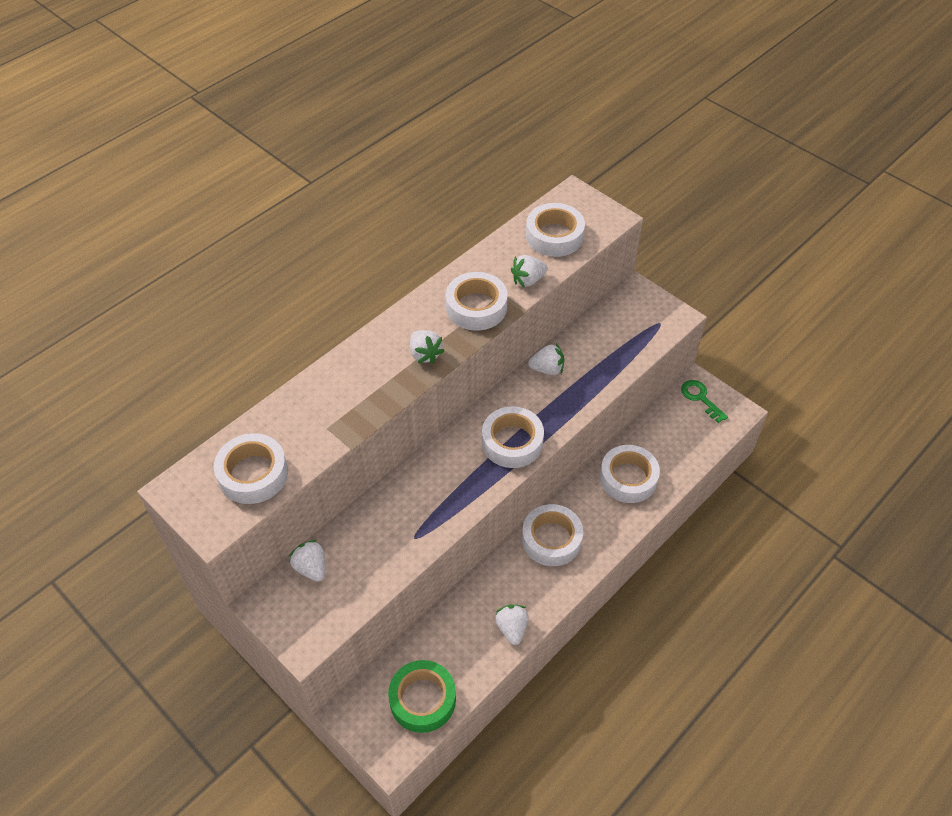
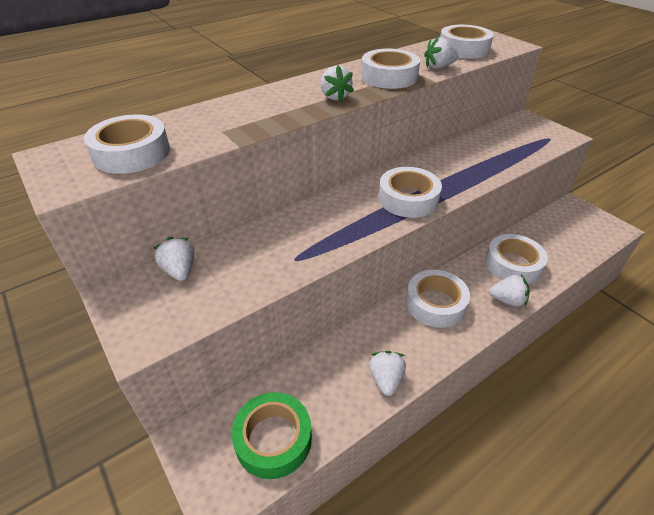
camera: 10 degrees right, 10 degrees down
(547, 369) = (446, 155): white strawberry -> white strawberry (507, 300)
(700, 398) = (578, 215): green key -> none

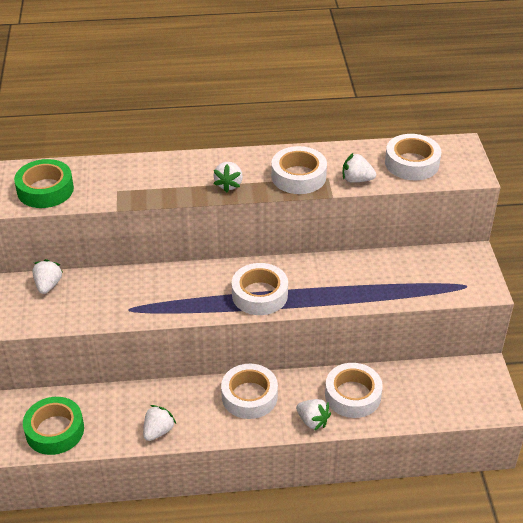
camera: 30 degrees right, 0 degrees up
(132, 153) = (45, 190): white tape -> green tape

